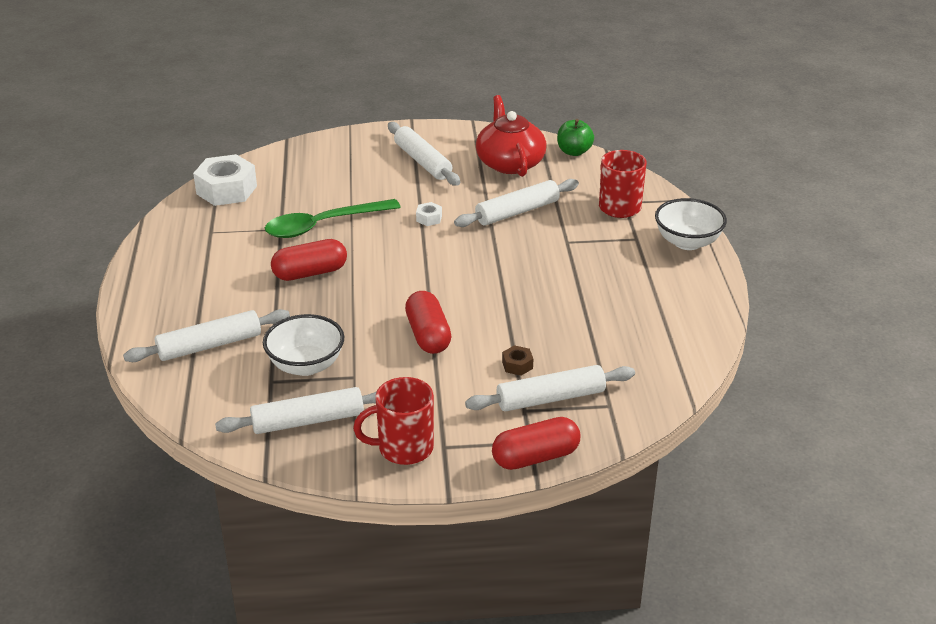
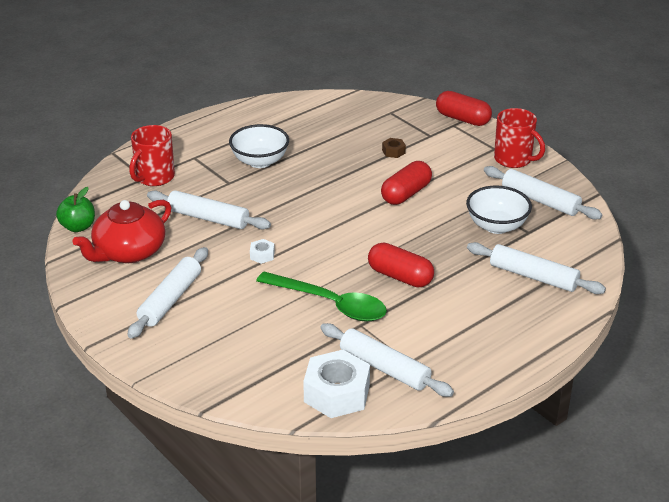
camera: 125 degrees left, 0 degrees up
(550, 398) = (409, 131): white rolling pin -> white rolling pin (384, 368)
(687, 242) = (178, 137): white bowl -> white bowl (260, 161)

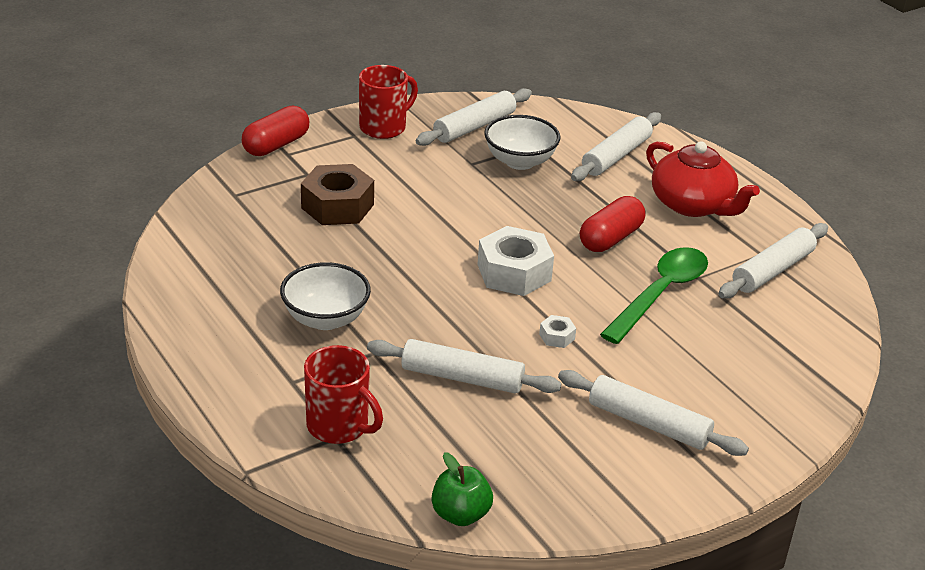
camera: 85 degrees left, 0 degrees up
(128, 252) = (534, 460): red teapot -> red teapot (693, 205)
(208, 218) = (462, 378): white rolling pin -> white rolling pin turned 75 degrees clockwise
(336, 393) = (817, 307): white nut -> white nut (514, 273)
(393, 151) = (337, 206): brown nut -> brown nut, size x2.26
(406, 194) = (440, 210): red capsule -> none

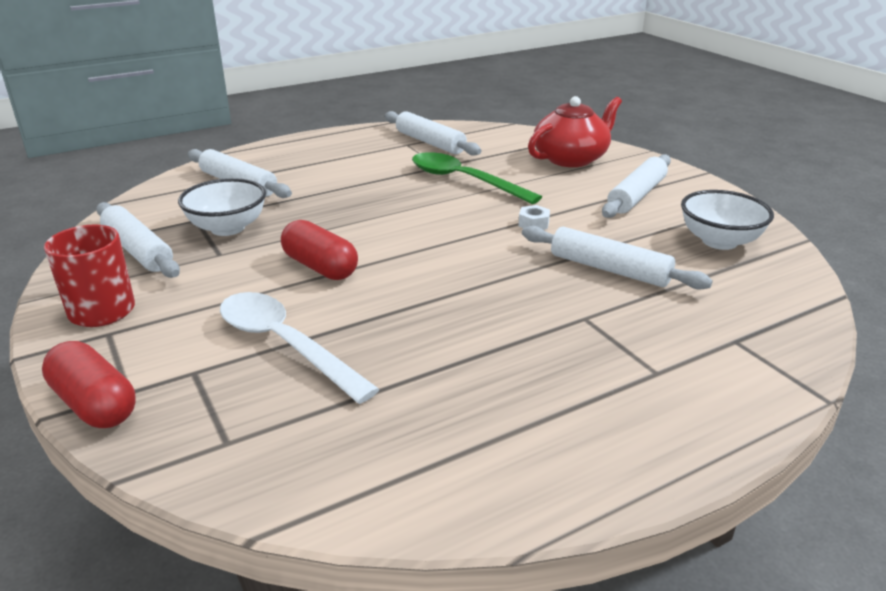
camera: 85 degrees left, 5 degrees down
(325, 319) = (531, 350): white bowl -> white bowl (719, 241)
(337, 206) = (285, 345): brown nut -> white spoon
(339, 426) = (717, 339): red mug -> none
(460, 514) = (798, 274): green apple -> none
(462, 378) = (609, 269): white rolling pin -> white rolling pin turned 75 degrees counterclockwise
(514, 273) = (434, 239): white nut -> none
(610, 238) = (379, 194): red capsule -> red capsule (320, 267)
(693, 205) = (332, 160): red teapot -> red teapot (571, 158)

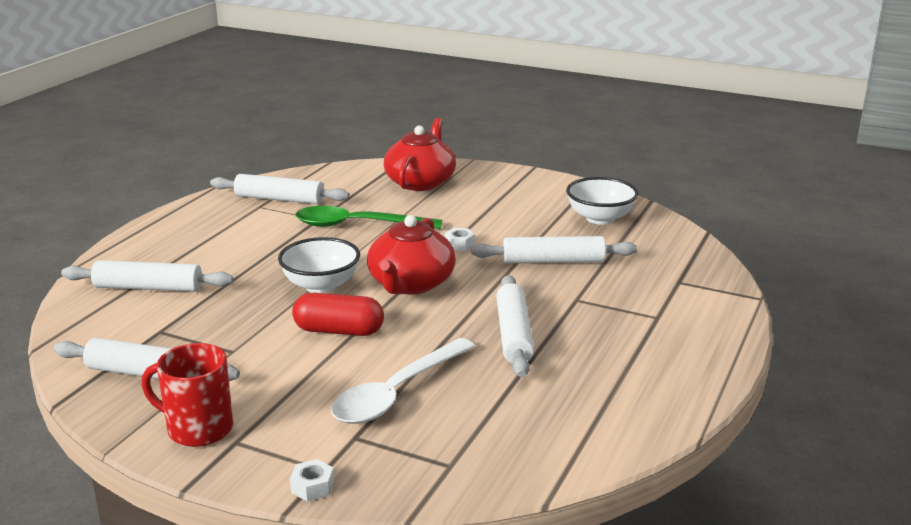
camera: 35 degrees left, 5 degrees down
(95, 404) = (312, 487): red capsule -> white nut
(227, 228) = (204, 328): white bowl -> white bowl (321, 285)
(285, 345) = (397, 393): white spoon -> white spoon turned 60 degrees counterclockwise
(439, 246) = (410, 284): none -> red teapot
(636, 195) = (507, 200): white rolling pin -> white rolling pin (514, 335)

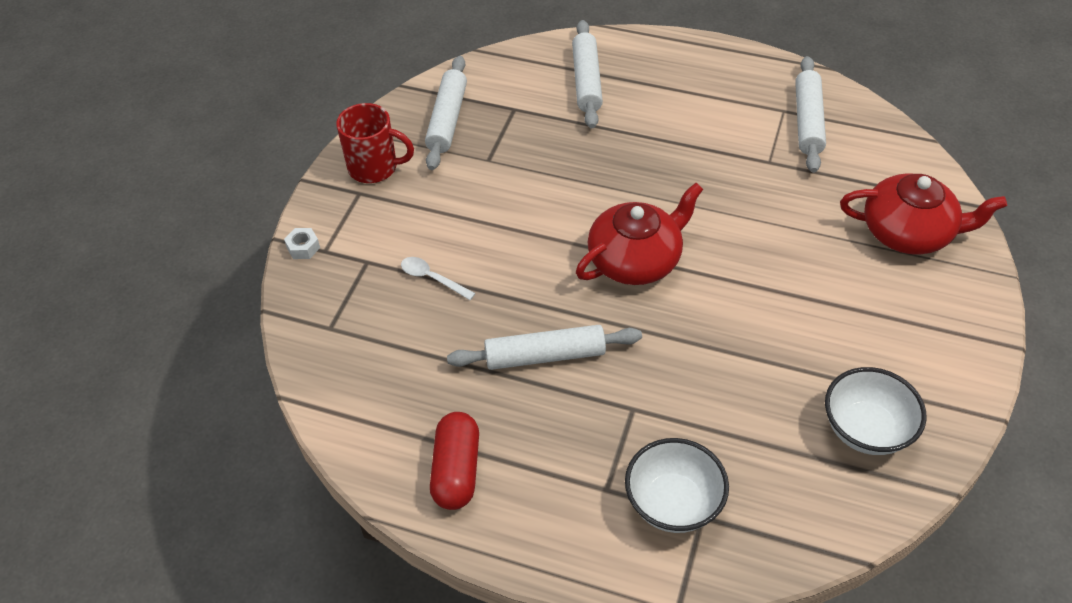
camera: 85 degrees right, 25 degrees up
(198, 429) = (374, 168): red mug -> red mug turned 90 degrees clockwise
(321, 285) = (616, 193): white bowl -> white bowl (673, 503)
(339, 331) = (531, 221): red capsule -> red capsule (456, 470)
(358, 225) = (763, 196): green spoon -> none
(397, 393) = (432, 278): white spoon -> white spoon, size x0.49
(410, 284) = (636, 260): red teapot -> red teapot turned 135 degrees clockwise
(459, 244) = (741, 290): white nut -> none
(553, 261) = (723, 382): white rolling pin -> none

